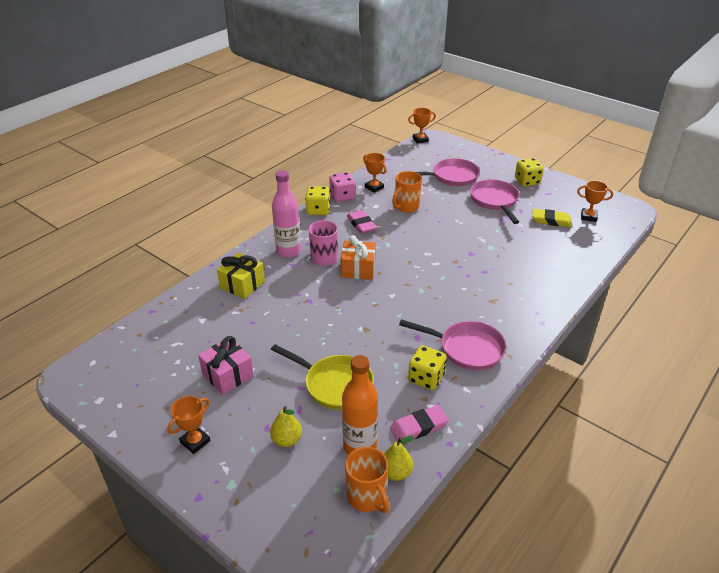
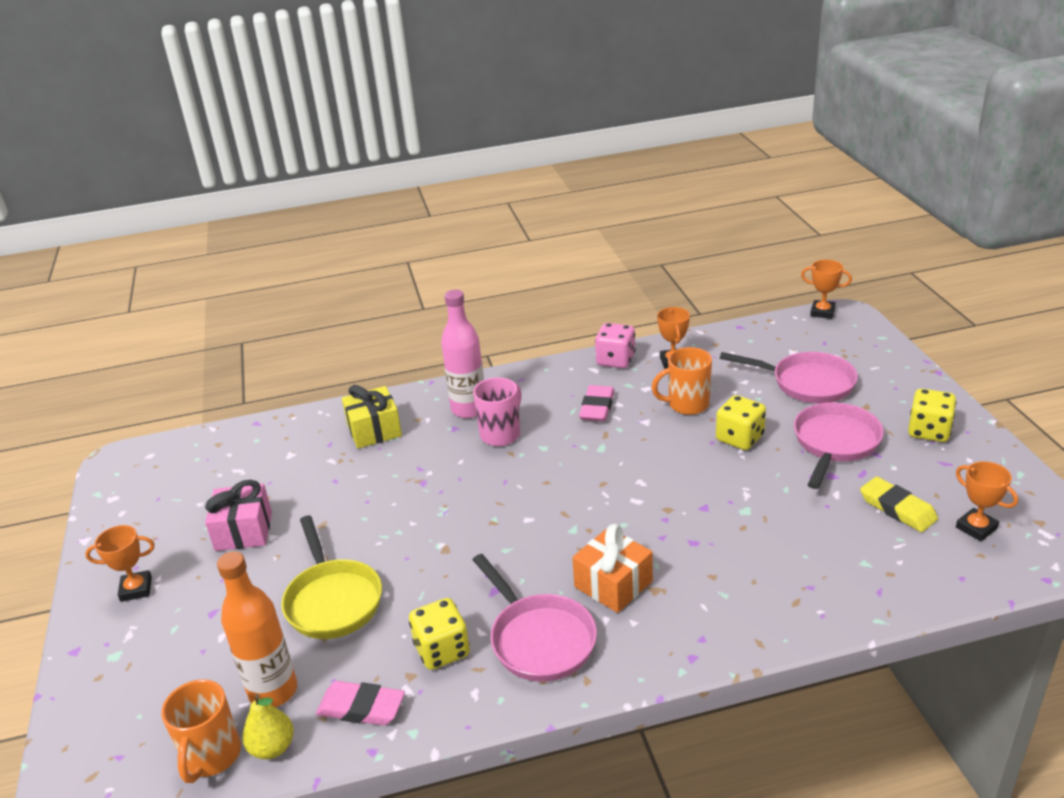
camera: 40 degrees right, 5 degrees down
(287, 440) = (214, 638): yellow pear -> none
(318, 210) = (563, 368): yellow dice -> yellow dice (739, 438)
(358, 269) = (525, 466): orange gift -> orange gift (613, 584)

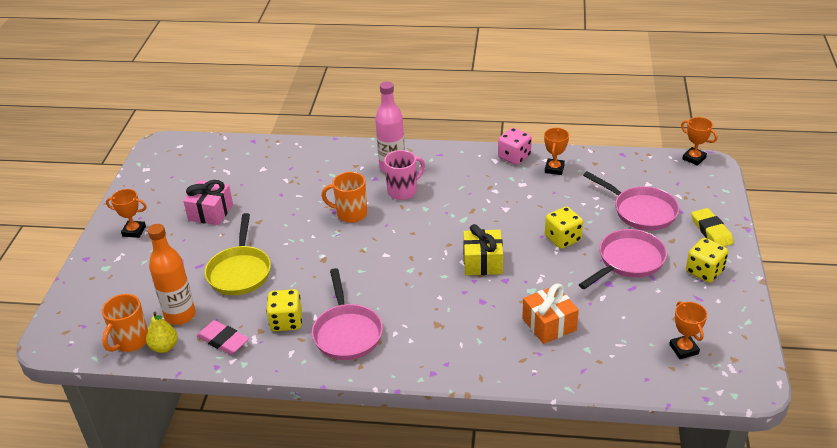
camera: 20 degrees right, 5 degrees up
(374, 430) = (323, 166): yellow gift -> yellow gift (482, 262)
(597, 407) = (479, 189): pink eraser -> none
(613, 584) = (413, 313): orange gift -> orange gift (549, 324)
(687, 404) = (542, 204): orange mug -> orange mug (350, 214)
(897, 508) = (638, 319): yellow eraser -> yellow eraser (711, 231)

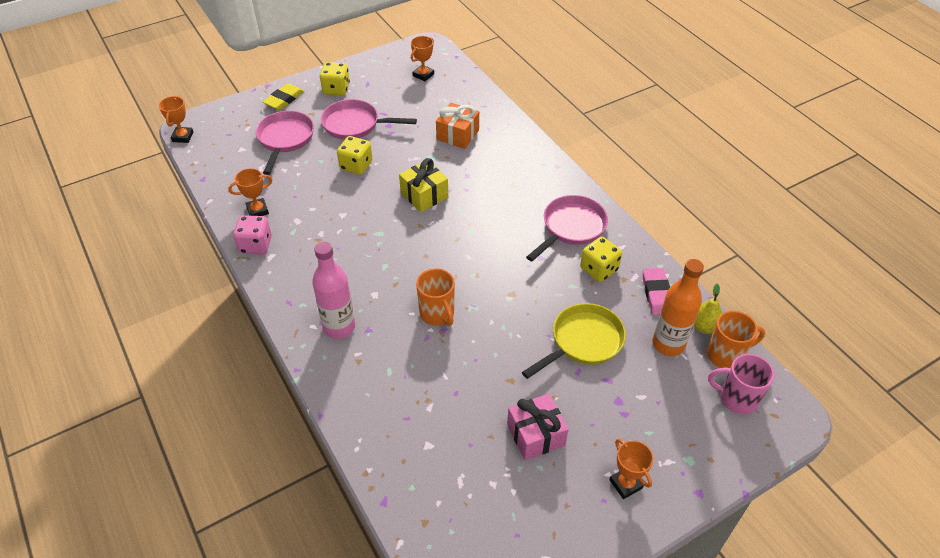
camera: 130 degrees left, 10 degrees up
(403, 191) = (371, 296): pink mug -> pink mug (737, 398)

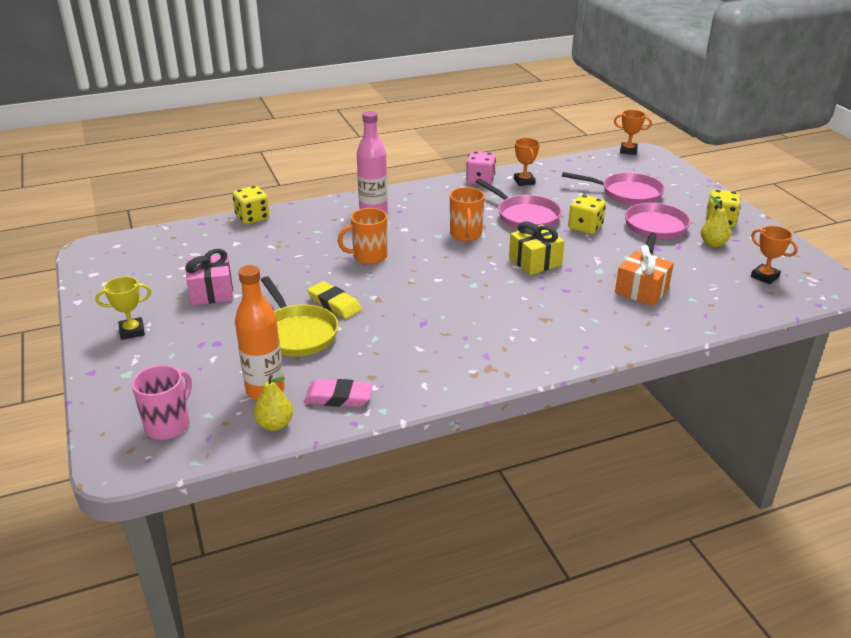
camera: 100 degrees right, 15 degrees down
(284, 99) = (694, 194): yellow eraser -> yellow eraser (334, 304)
(376, 95) = (713, 244): none -> yellow pear
(571, 227) = (465, 351): pink pan -> pink pan (525, 216)
(599, 269) = (392, 360): yellow dice -> yellow dice (252, 218)
(625, 484) = (132, 331): orange trophy -> yellow trophy
(726, 355) = (227, 432): orange mug -> orange mug (466, 235)

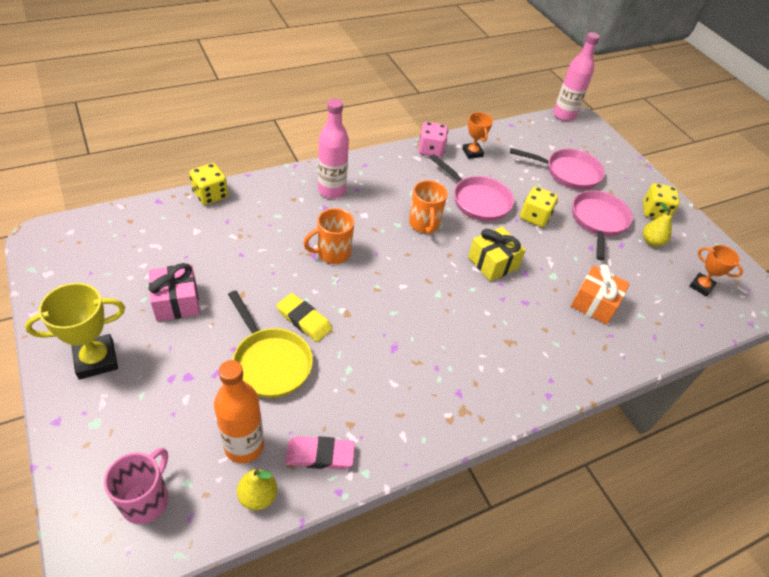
camera: 10 degrees left, 15 degrees up
(132, 331) = (96, 360): yellow trophy -> yellow trophy, size x1.56
(628, 151) = (564, 115): orange trophy -> pink bottle

